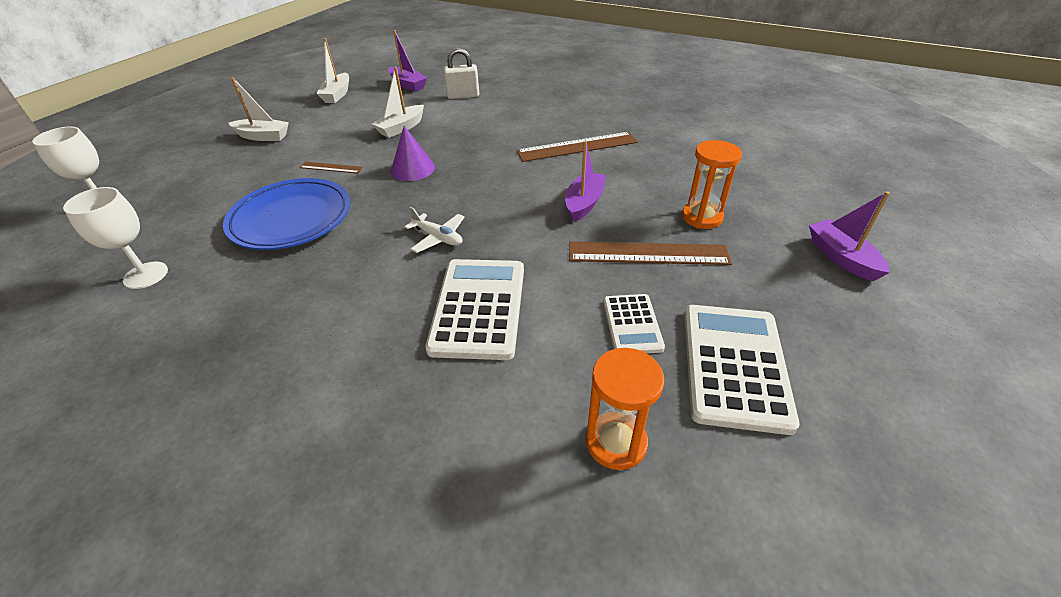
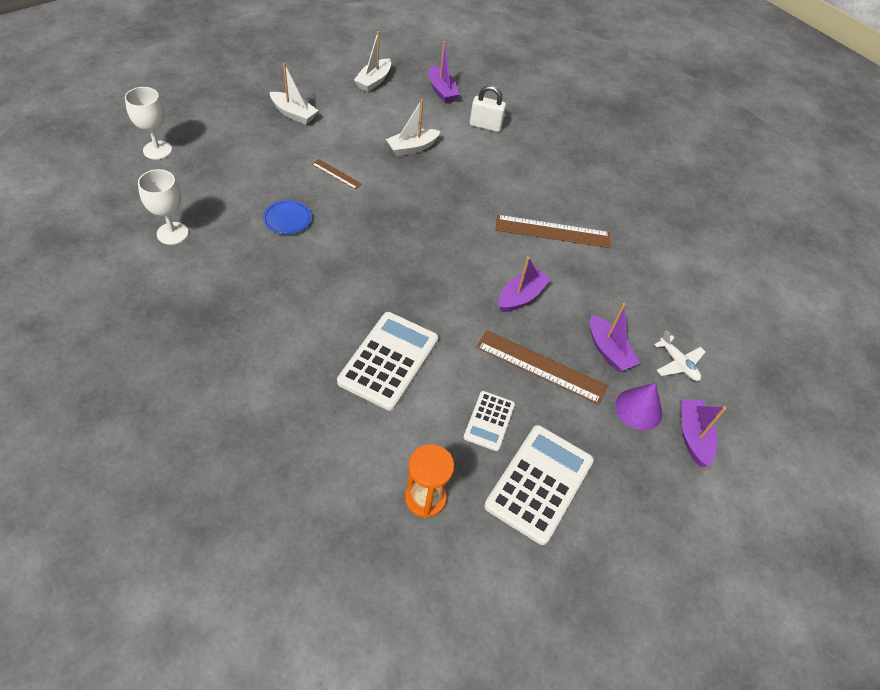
camera: 15 degrees right, 10 degrees up
(291, 219) = (287, 219): blue plate -> blue plate, size x0.48
(412, 169) = (401, 202): purple cone -> purple cone (638, 409)
(438, 238) = (389, 284): white plane -> white plane (678, 363)
(702, 217) = (608, 351): orange hourglass -> purple boat

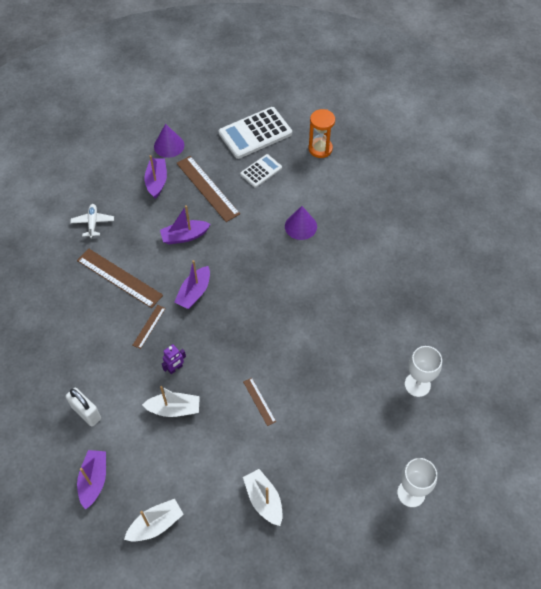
camera: 145 degrees left, 5 degrees up
(287, 219) = (321, 365): blue plate -> none
(389, 360) = (300, 226): white calculator -> purple cone
(434, 175) = (175, 368): none -> purple robot
(486, 200) = (149, 326): none -> brown ruler
(678, 363) = (120, 159): white plane -> white plane (93, 223)
(693, 436) = (151, 122): purple boat -> purple boat (194, 293)

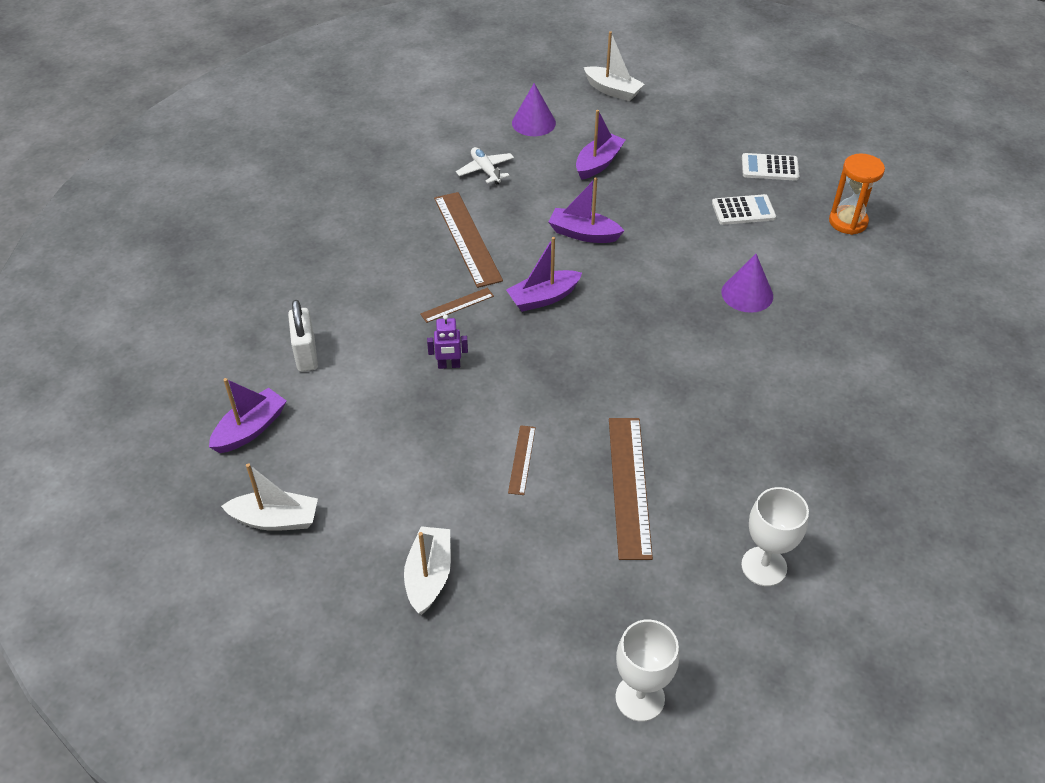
camera: 35 degrees right, 10 degrees down
(93, 223) = (485, 170): white plane -> white plane turned 60 degrees counterclockwise
(169, 145) = (645, 134): purple cone -> purple cone (533, 123)
(174, 409) = (409, 408): white boat -> white boat (612, 90)
(207, 188) = (656, 197): brown ruler -> brown ruler (629, 486)
(255, 133) = (770, 168): white calculator -> white calculator, size x0.56

